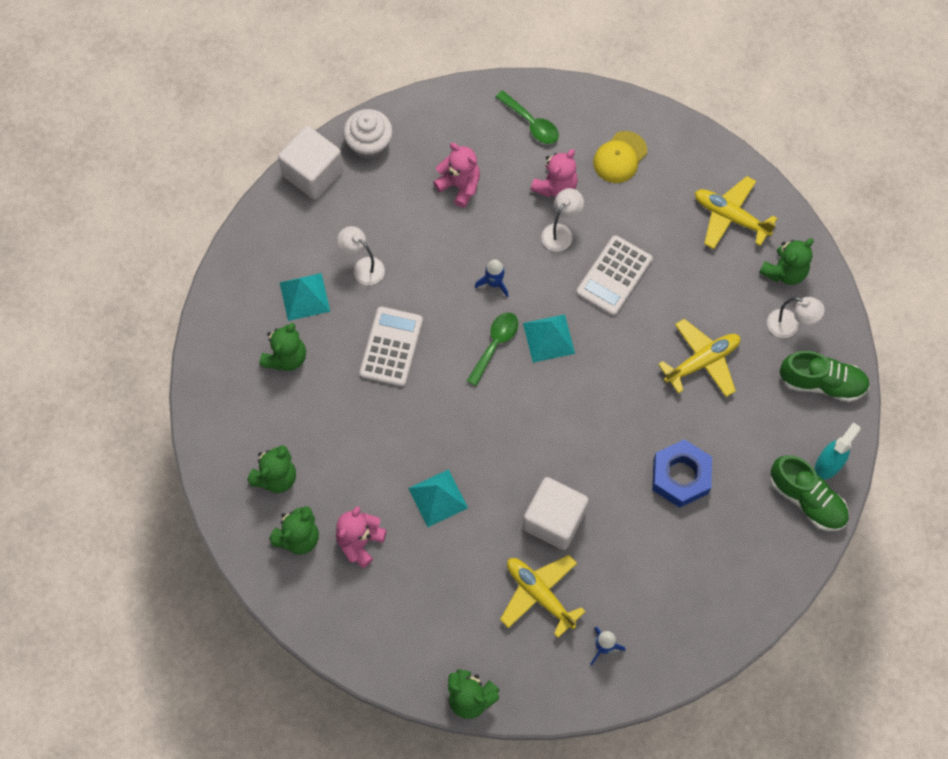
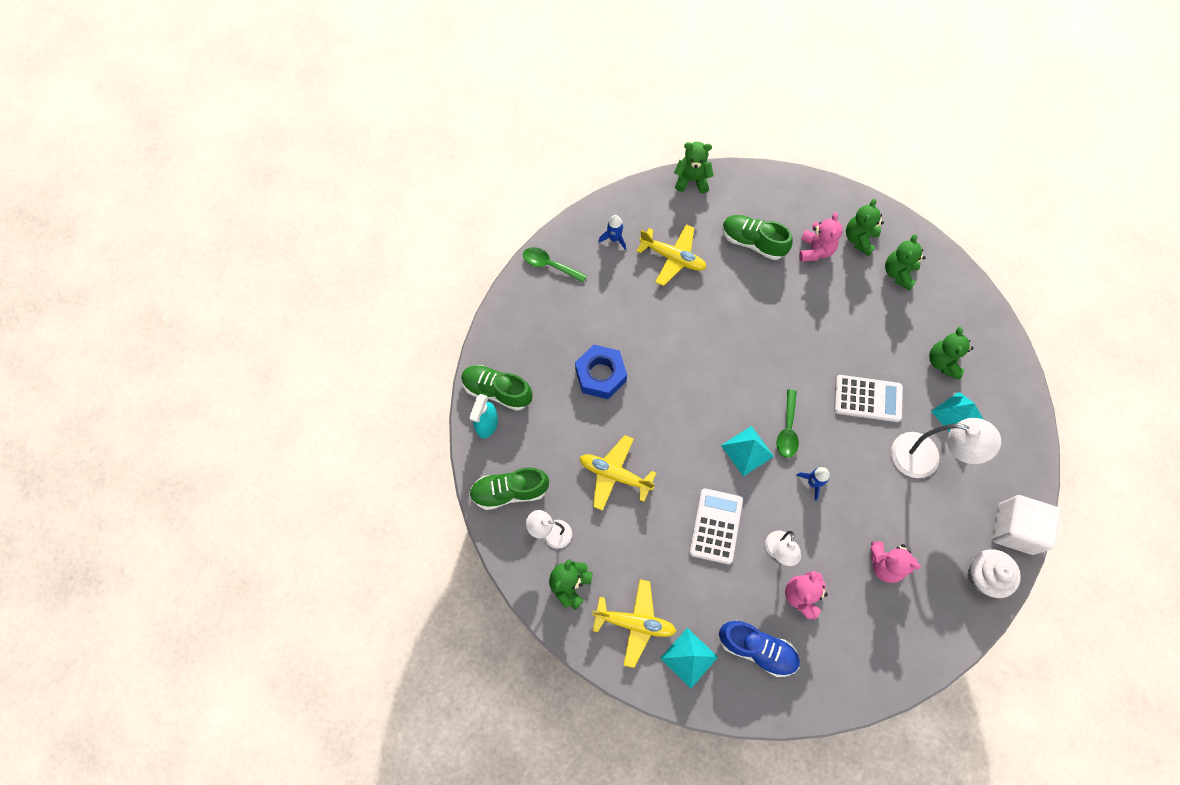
camera: 160 degrees right, 0 degrees up
(363, 267) = (925, 458): white lamp -> white lamp, size x1.72
(391, 347) = (867, 399): white calculator -> white calculator turned 75 degrees counterclockwise
(431, 579) = (753, 242): none -> green shoe
(438, 498) = (775, 298): turquoise pyramid -> turquoise pyramid (689, 657)
(531, 123) = (852, 655): green spoon -> green spoon (549, 265)
(554, 520) = (683, 311): white cube -> none
(620, 157) = (757, 649): yellow cap -> blue shoe
(702, 361) = (615, 475): yellow plane -> yellow plane turned 75 degrees clockwise

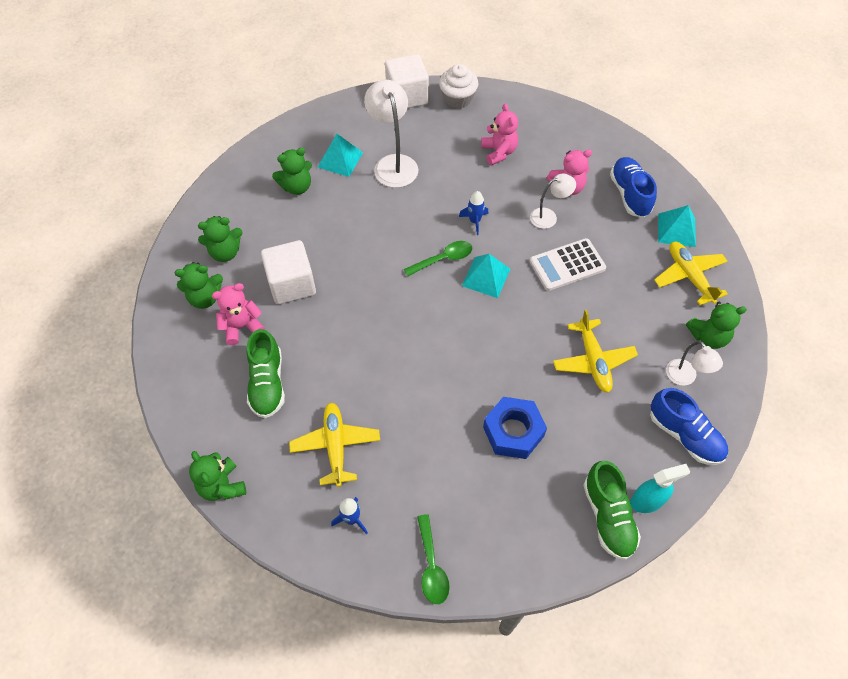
camera: 125 degrees left, 10 degrees down
(510, 491) = (684, 435): green shoe -> blue shoe
(834, 303) = (291, 284): none -> white cube
(867, 399) = (370, 220): white calculator -> none

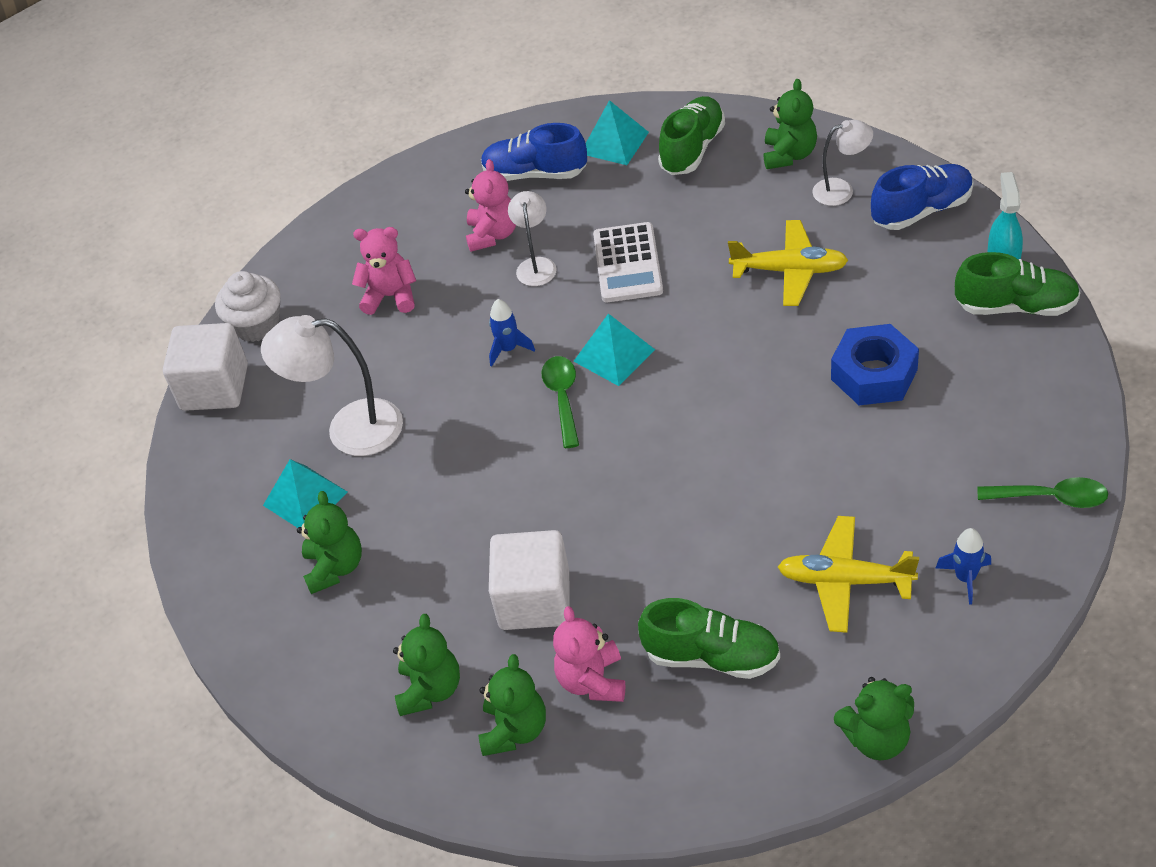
camera: 65 degrees left, 10 degrees down
(689, 276) = (692, 149): yellow plane -> green shoe

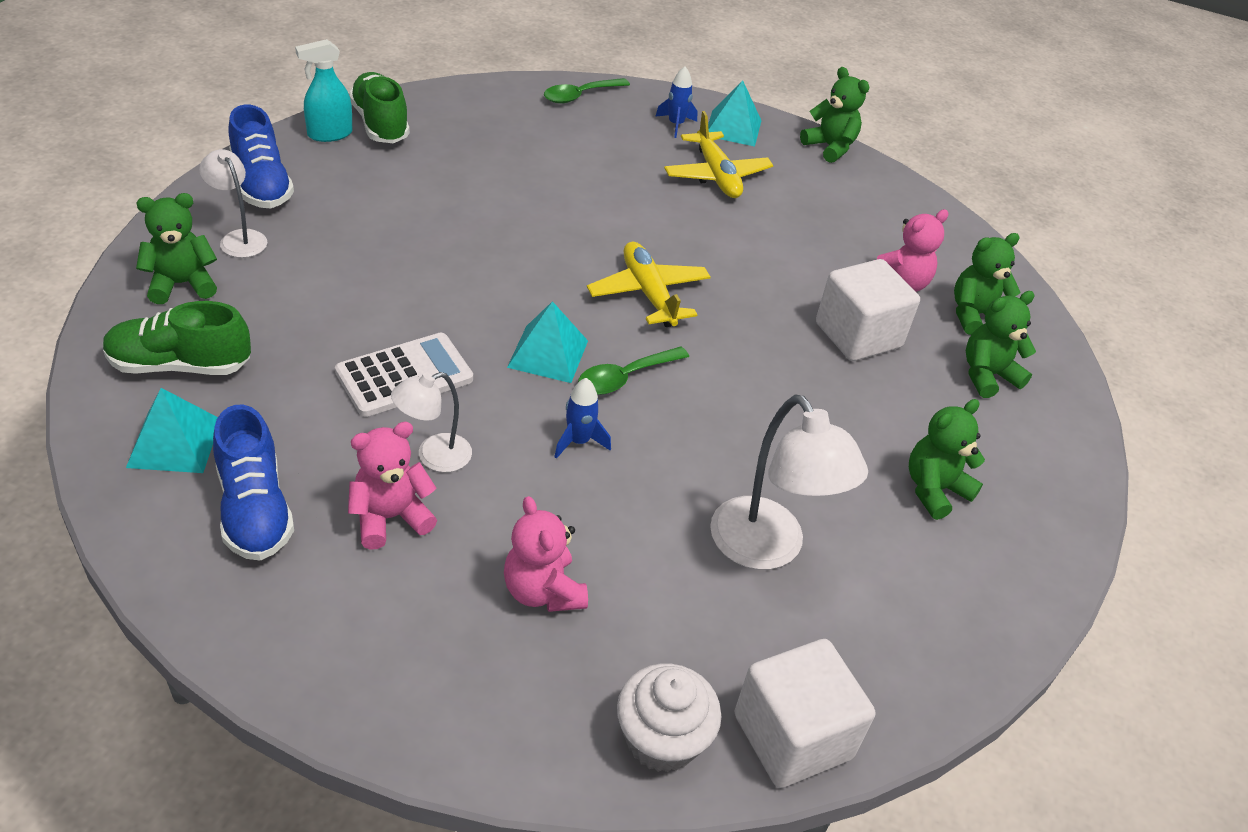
camera: 130 degrees left, 5 degrees down
(305, 498) = (879, 552): turquoise pyramid -> turquoise pyramid (733, 128)
(711, 656) = (829, 227): green shoe -> none
(789, 271) = (377, 254): yellow plane -> yellow plane (648, 294)
(874, 374) = (495, 187): blue nut -> none
(921, 210) = (261, 184): blue shoe -> blue shoe turned 150 degrees counterclockwise
(1051, 498) = (580, 96): green spoon -> green spoon turned 105 degrees counterclockwise

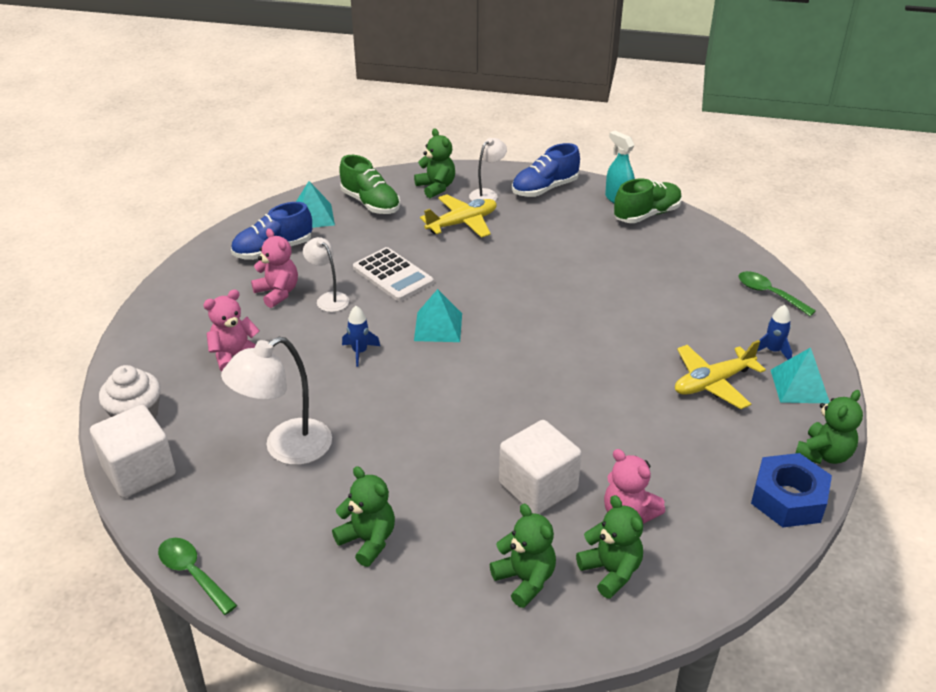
camera: 85 degrees right, 5 degrees down
(180, 365) = (370, 203): green shoe -> green shoe turned 150 degrees clockwise
(625, 378) = (429, 364): green spoon -> green spoon (192, 573)
(648, 294) = (527, 363): yellow plane -> yellow plane (462, 223)
(885, 185) = (788, 499): none -> blue nut

